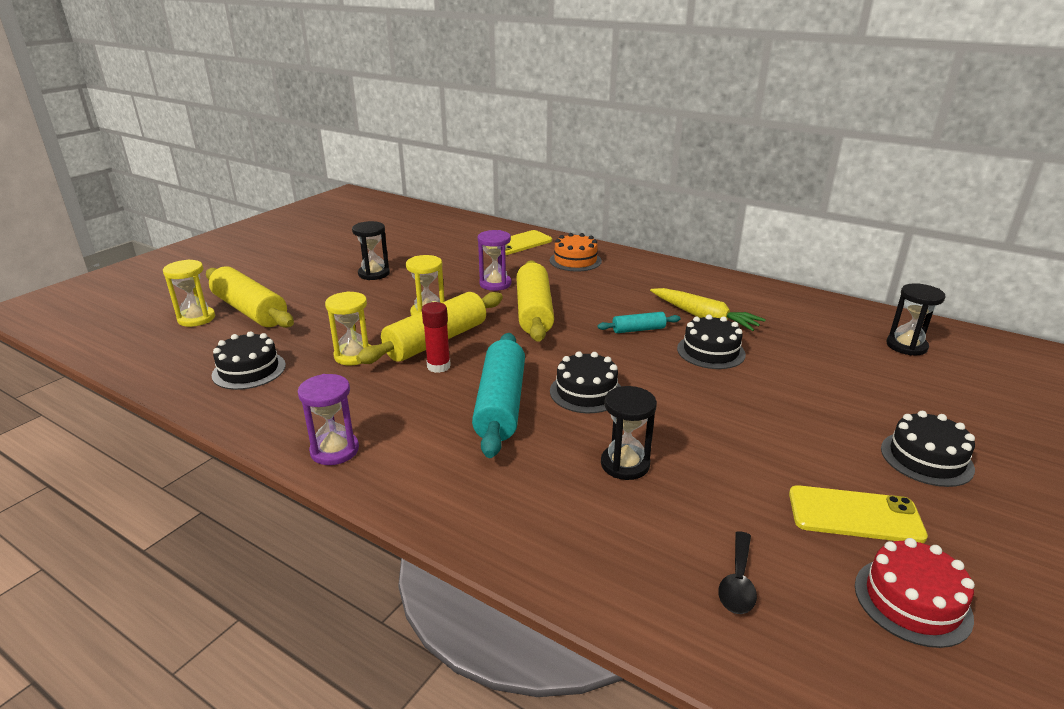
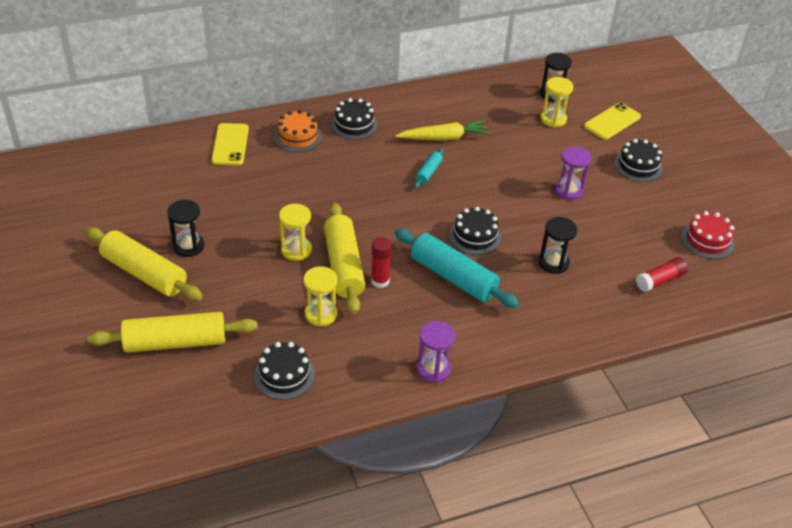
camera: 55 degrees left, 15 degrees up
(196, 318) = (153, 379): yellow hourglass -> yellow hourglass (553, 119)
(495, 284) = (288, 195): purple hourglass -> purple hourglass (569, 191)
(534, 312) = (353, 201): yellow rolling pin -> yellow rolling pin (144, 273)
(710, 351) = (483, 163): black cake -> black cake (354, 124)
(738, 582) = (660, 280): black spoon -> red glue stick
(854, 515) = (652, 217): yellow phone -> yellow phone (612, 121)

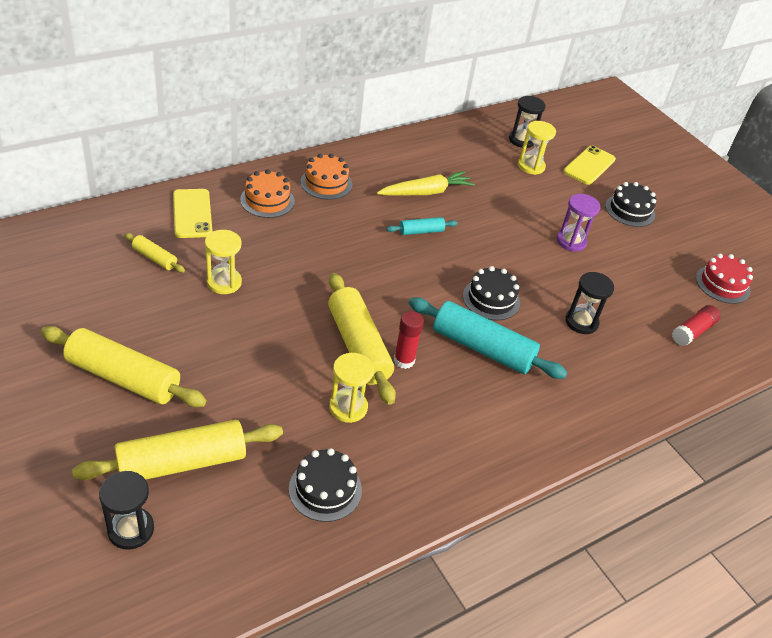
camera: 15 degrees left, 0 degrees up
(188, 246) = (171, 339): black hourglass -> black hourglass (131, 529)
(190, 180) = (155, 258): none -> yellow rolling pin
(296, 250) = (299, 332): yellow hourglass -> yellow hourglass (224, 282)
(354, 124) = (326, 183): black cake -> orange cake
(428, 172) = (421, 231): turquoise rolling pin -> turquoise rolling pin turned 60 degrees clockwise
(433, 369) = (493, 460): purple hourglass -> none

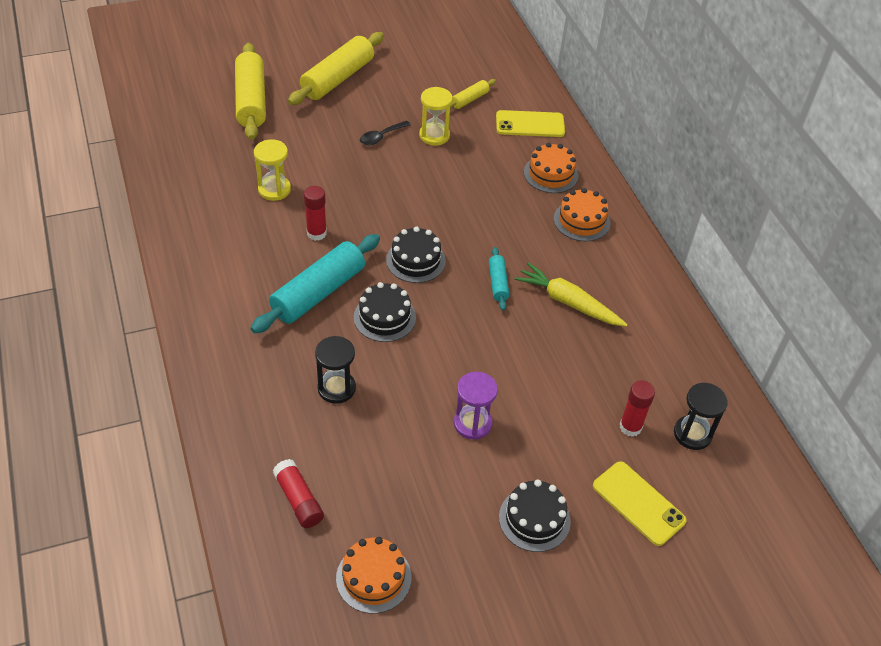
camera: 105 degrees right, 5 degrees up
(131, 529) = (206, 76): black hourglass -> none
(234, 325) = (381, 137): none -> black spoon
(325, 489) = (201, 165): black cake -> black cake (415, 260)
(358, 346) = (341, 207): yellow rolling pin -> none
(426, 192) = (568, 302): yellow carrot -> yellow carrot turned 135 degrees clockwise
(531, 166) = (630, 427): yellow hourglass -> red glue stick
(722, 284) = (373, 578): red cake -> orange cake

